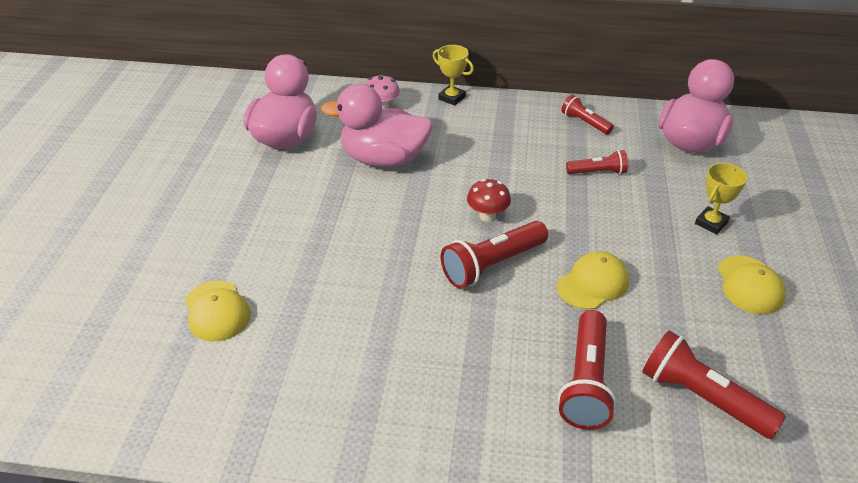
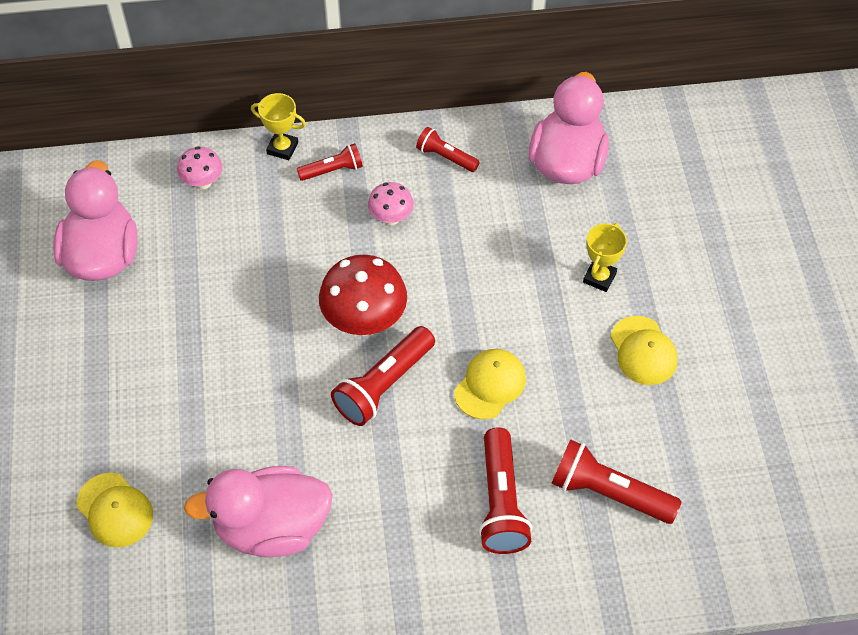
camera: 15 degrees left, 15 degrees up
(383, 159) = (228, 263): pink duck -> pink duck (272, 527)
(487, 216) = (364, 321): red mushroom -> red mushroom, size x1.81
(529, 153) = (391, 218): none -> pink mushroom
(597, 172) = (472, 231): red flashlight -> red flashlight (332, 170)

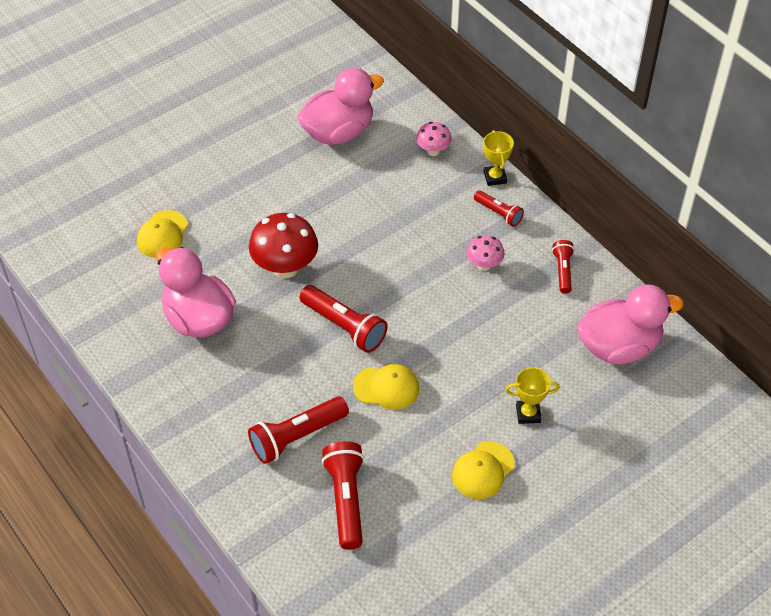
camera: 60 degrees right, 5 degrees down
(364, 321) = (387, 291): red mushroom -> red mushroom (285, 268)
(384, 385) = (344, 326): red flashlight -> red flashlight turned 150 degrees counterclockwise

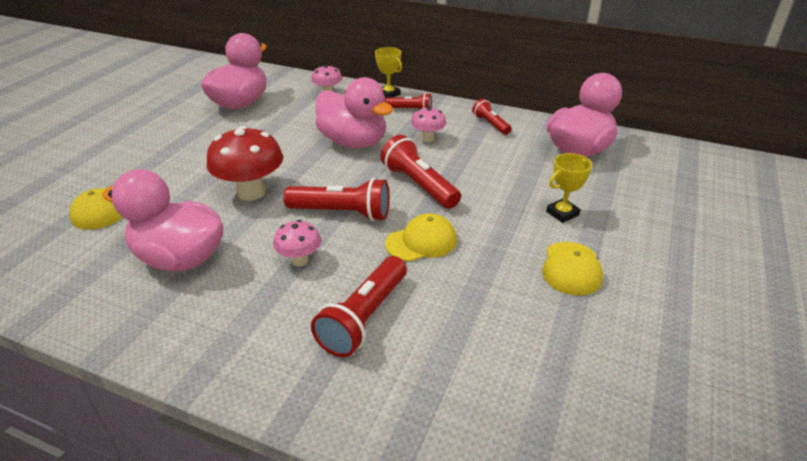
camera: 30 degrees left, 15 degrees down
(283, 362) = (299, 260): none -> pink mushroom
(346, 500) = (467, 353): red flashlight -> red flashlight (419, 185)
(410, 239) = (353, 142): none -> pink duck

